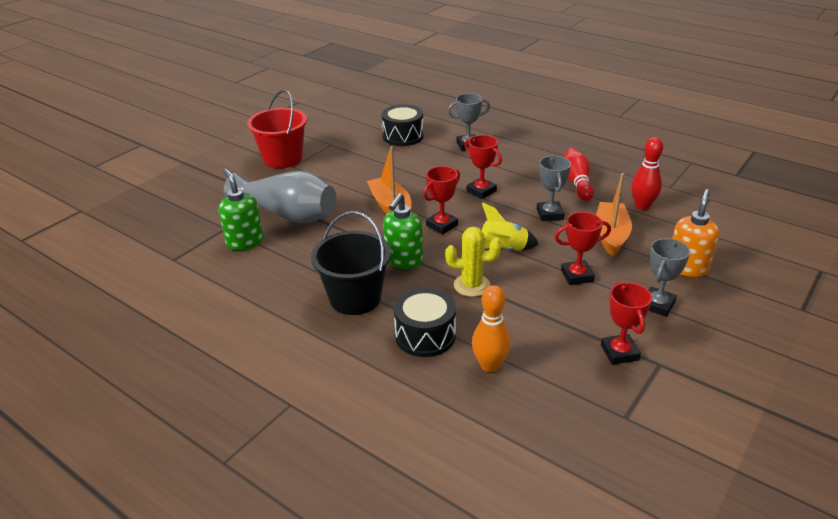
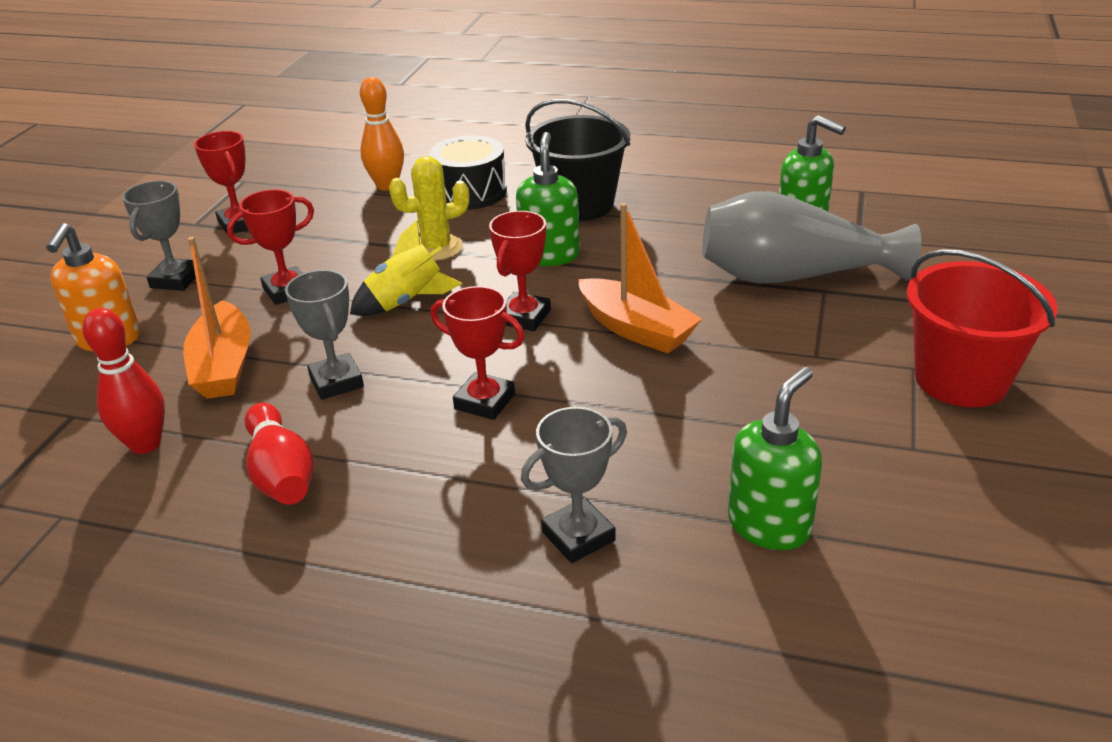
camera: 160 degrees right, 0 degrees up
(403, 136) = (769, 525): black drum -> green soap dispenser

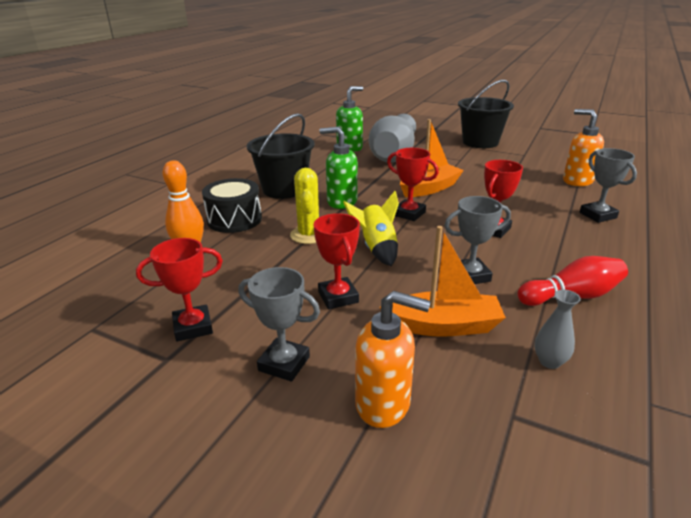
camera: 80 degrees left, 5 degrees down
(145, 444) = (549, 361): red bowling pin -> grey vase
(769, 525) = (577, 181): green soap dispenser -> orange soap dispenser
(961, 379) = (480, 142): red bucket -> black bucket

